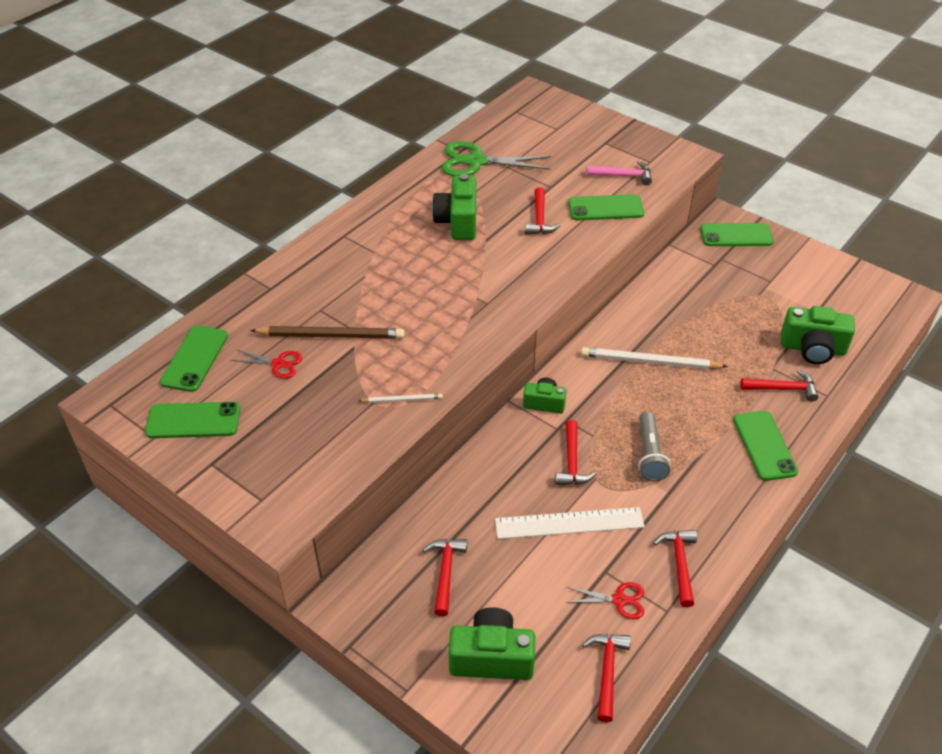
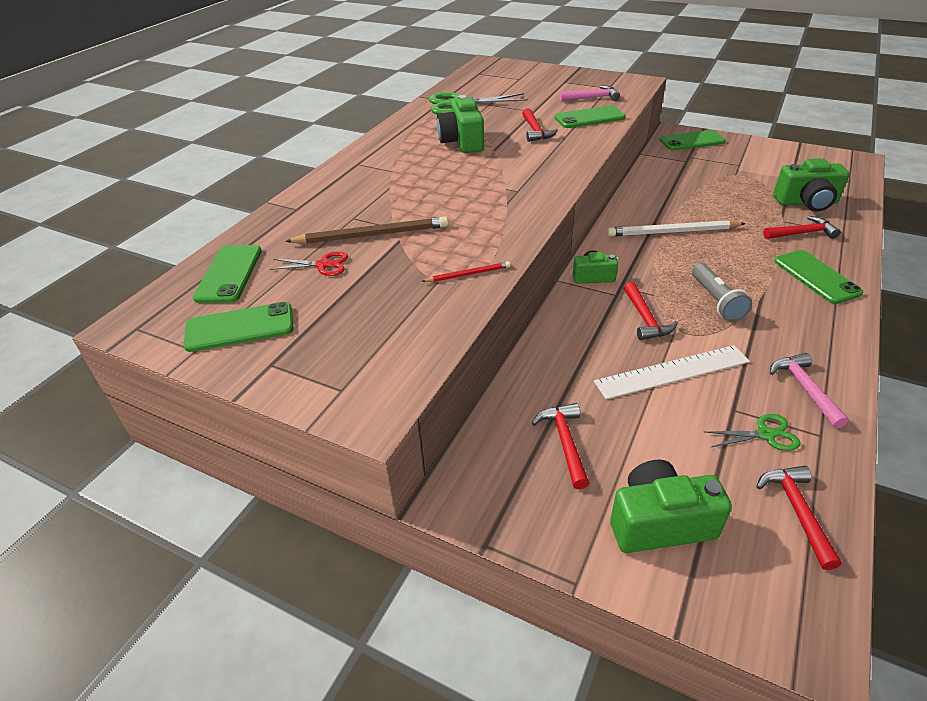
camera: 10 degrees left, 5 degrees down
(402, 400) = (468, 274): white pencil -> red pencil
(619, 600) = (765, 434): red scissors -> green scissors
(679, 564) = (804, 388): red hammer -> pink hammer

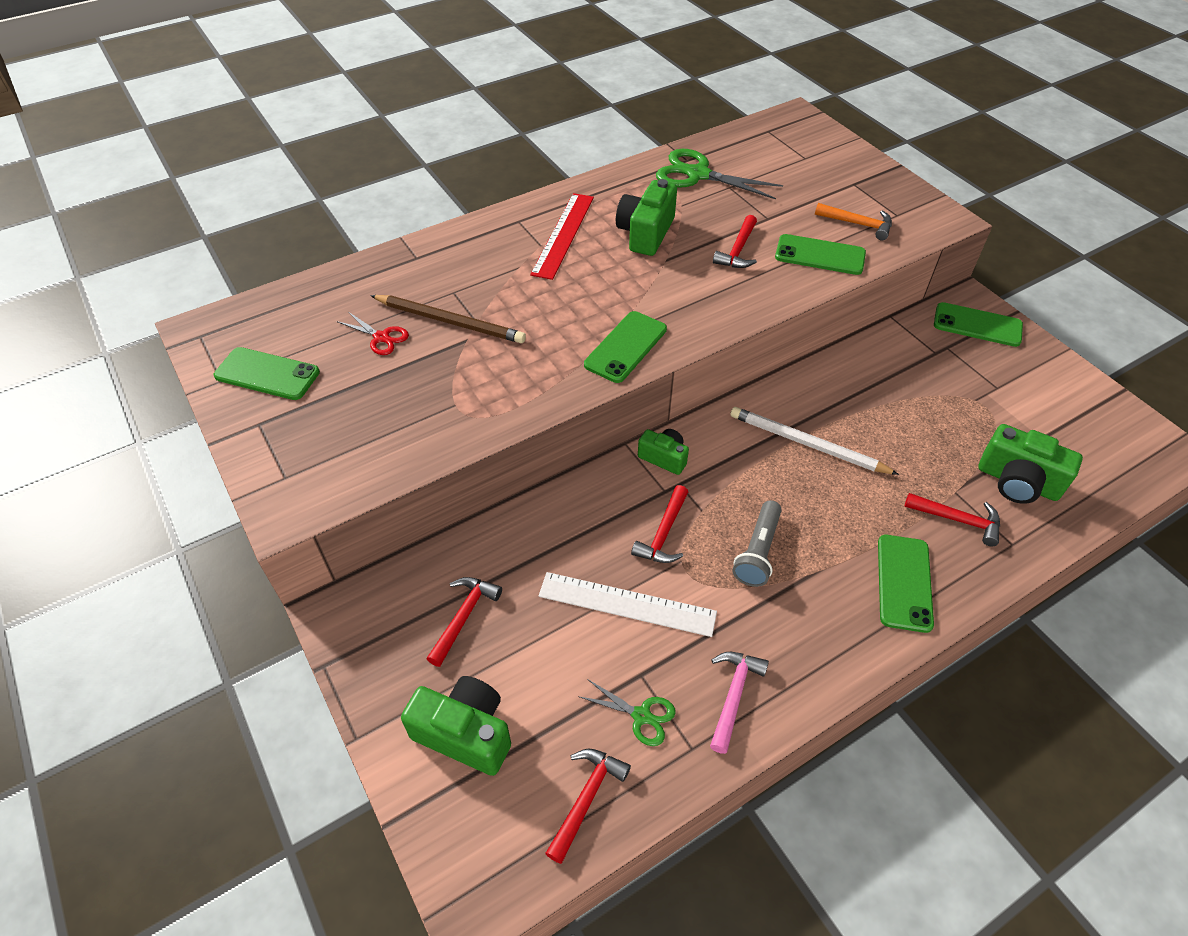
camera: 30 degrees right, 10 degrees up
(229, 274) = (304, 311): green phone -> green phone (625, 347)
(402, 160) = (563, 235): none -> red ruler
(468, 274) = (486, 410): red pencil -> none
(592, 98) = (858, 224): pink hammer -> orange hammer

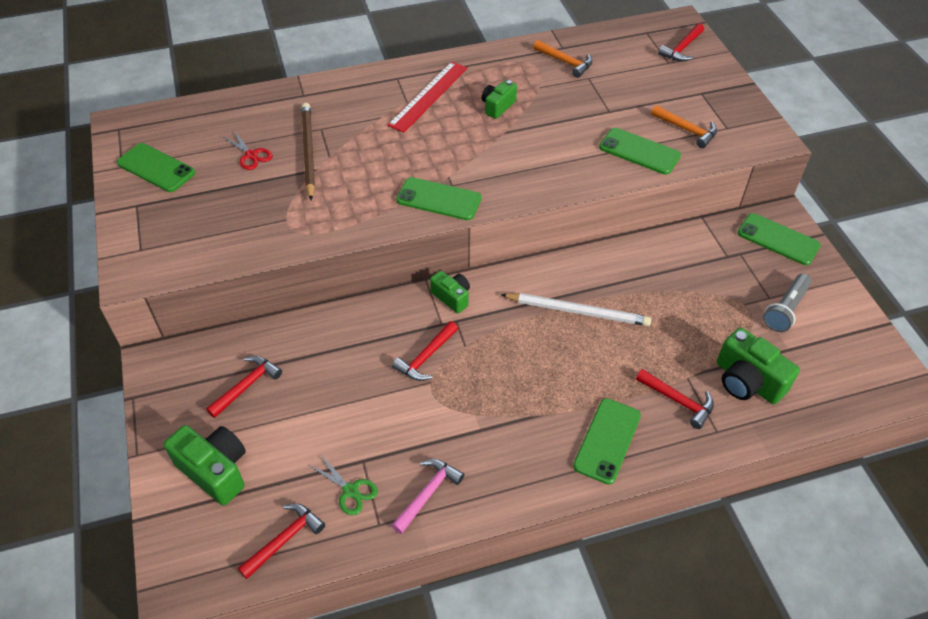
camera: 15 degrees right, 0 degrees up
(449, 321) = (308, 152): brown pencil -> brown pencil turned 135 degrees counterclockwise
(625, 347) = (439, 199): green phone -> green phone turned 60 degrees clockwise
(627, 604) = (374, 405): white ruler -> none
(645, 233) = (497, 106): green camera -> green camera, size x0.61
(698, 174) = (565, 62): green scissors -> orange hammer
(738, 250) = (569, 135): red hammer -> red hammer (682, 49)
(758, 552) = (496, 389): grey flashlight -> grey flashlight (785, 309)
(807, 444) = (577, 311): white pencil -> white pencil turned 150 degrees clockwise

